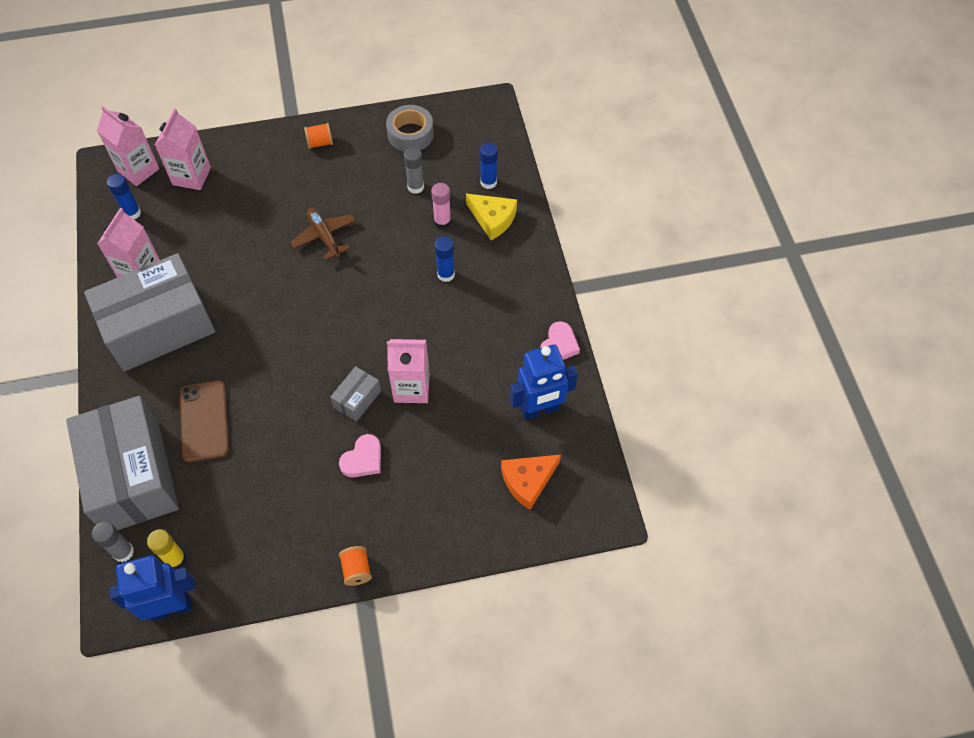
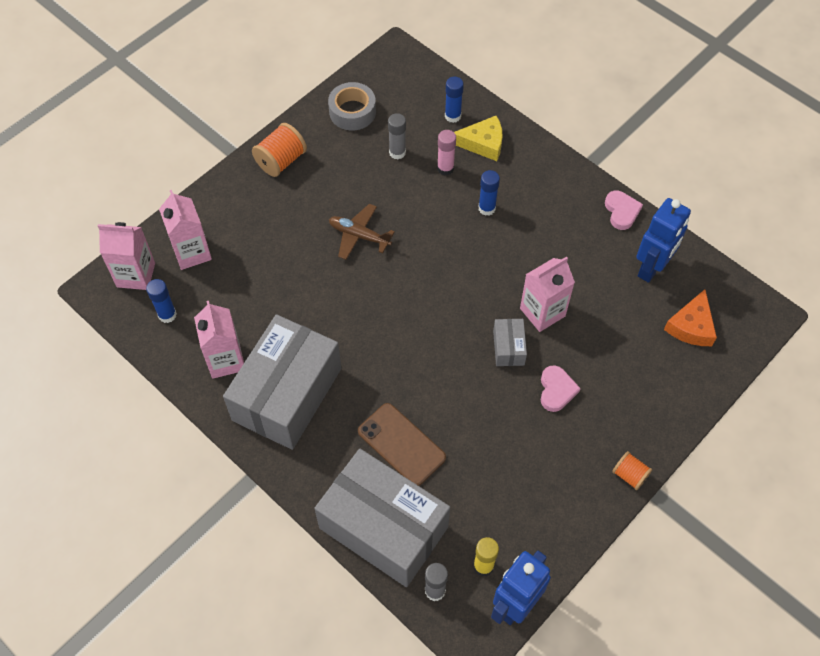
camera: 35 degrees left, 0 degrees up
(320, 143) = (281, 161): orange spool -> orange spool, size x1.63

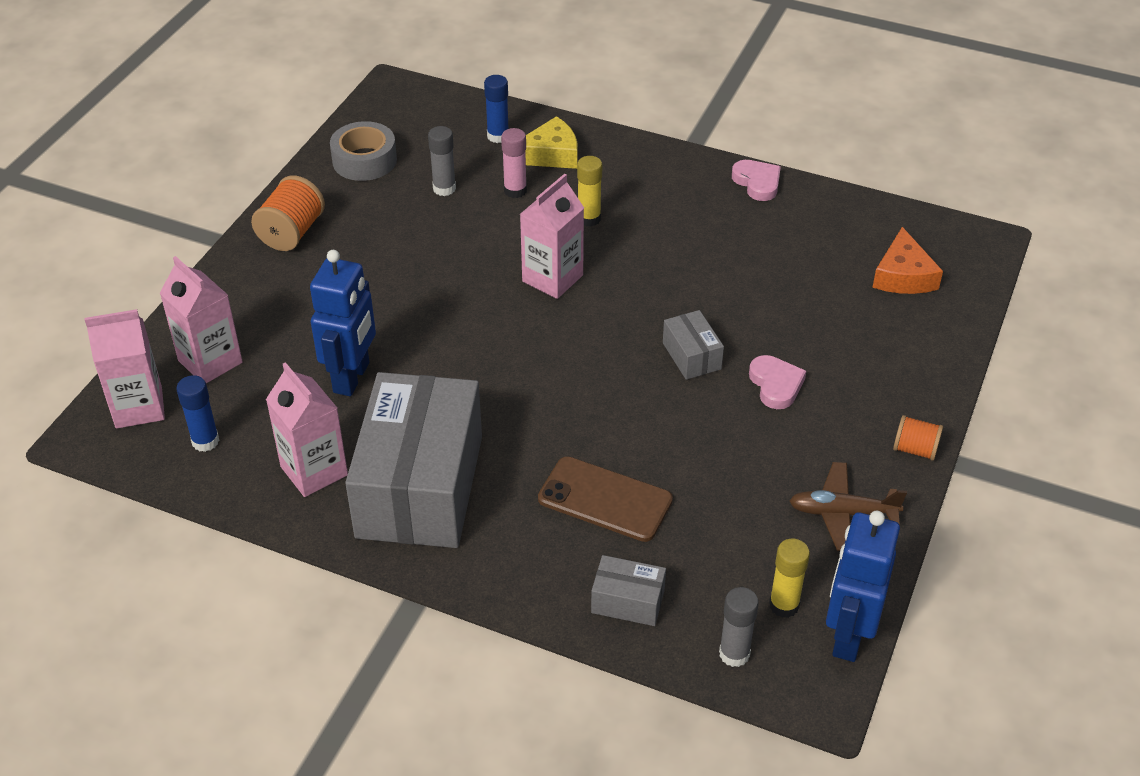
camera: 20 degrees left, 15 degrees down
(359, 236) = (436, 287): brown plane -> brown plane (842, 513)
(383, 527) = (628, 601): grey box -> grey box, size x0.42
(487, 208) = (589, 219): blue glue stick -> yellow glue stick
(542, 312) = (715, 308): pink carton -> pink carton (552, 278)
(652, 268) = (824, 230): blue robot -> blue robot (352, 378)

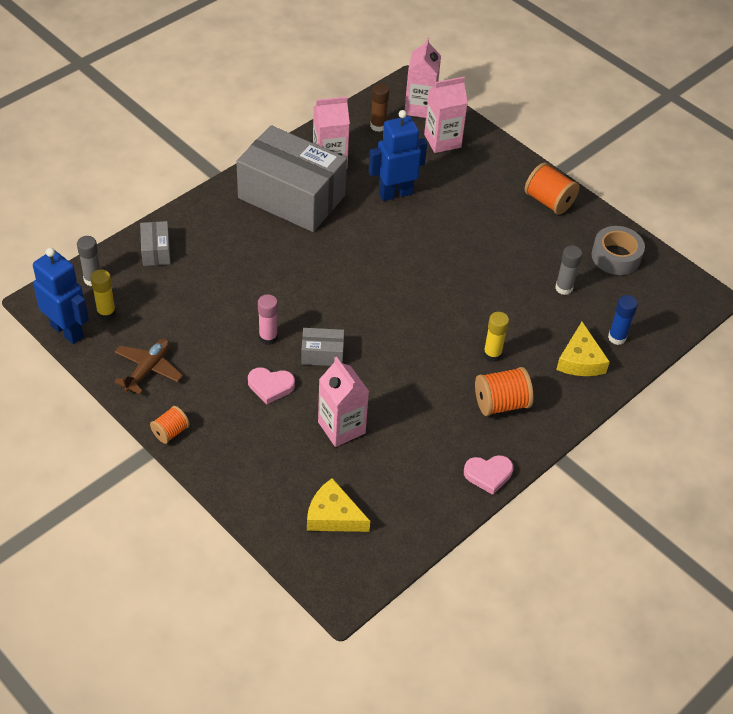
camera: 110 degrees right, 5 degrees up
(205, 441) = (378, 126): blue glue stick -> brown glue stick
(352, 378) = (395, 193): blue robot -> blue robot turned 120 degrees clockwise
(515, 190) = (544, 325): pink glue stick -> pink glue stick (268, 337)
(552, 278) = (437, 312): pink carton -> pink carton (341, 427)
(605, 500) = (231, 267): brown phone -> none
(628, 601) = (156, 251): grey box -> grey box turned 45 degrees counterclockwise
(656, 196) = (501, 403): none -> orange spool
(903, 275) = (333, 515): orange cheese -> yellow cheese

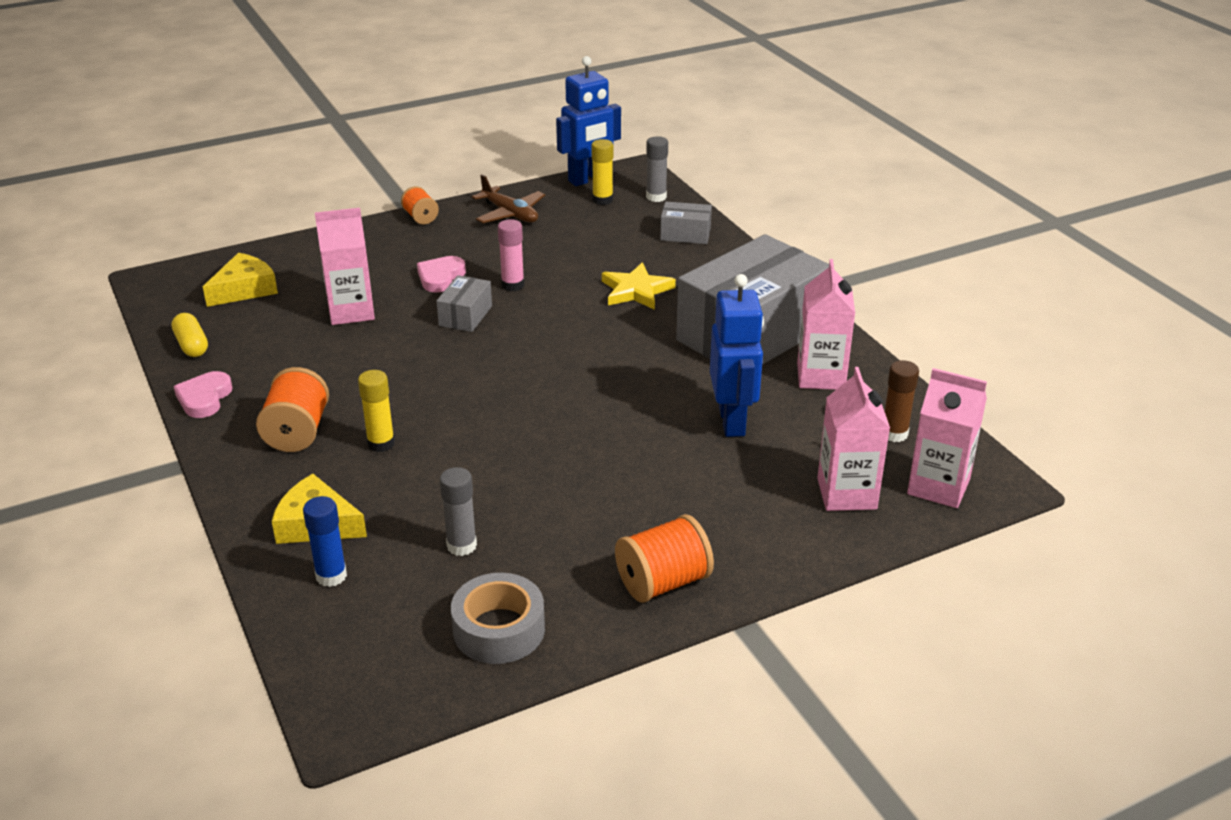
camera: 110 degrees right, 15 degrees down
(253, 264) = (636, 291): none -> yellow star
(427, 515) = (192, 345): none -> yellow capsule

